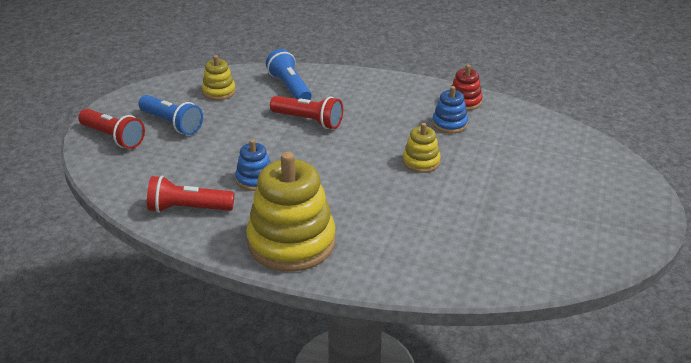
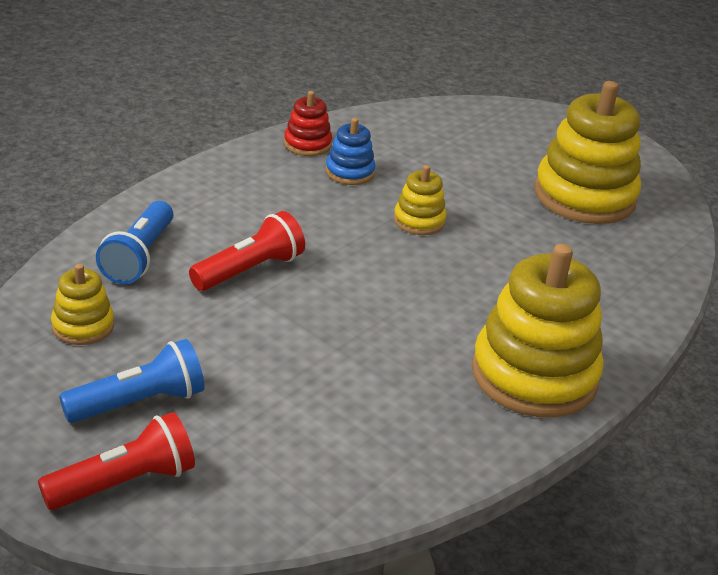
camera: 70 degrees left, 0 degrees up
(188, 209) = (400, 448): red flashlight -> none
(255, 179) = (366, 363): blue stacking toy -> none
(290, 87) = (139, 257): blue flashlight -> blue flashlight turned 75 degrees counterclockwise
(536, 224) = (584, 196): none -> yellow stacking toy

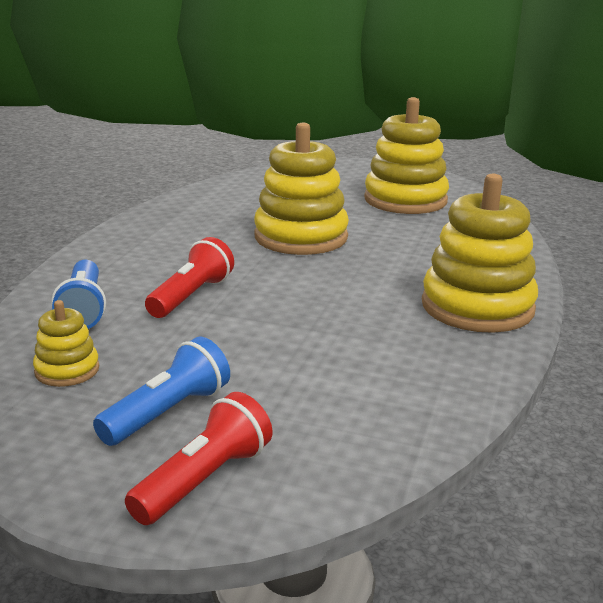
camera: 20 degrees left, 10 degrees down
(307, 144) = (172, 211): red stacking toy -> none
(350, 172) = (220, 220): blue stacking toy -> none
(419, 221) = (301, 237): yellow stacking toy -> yellow stacking toy, size x2.08

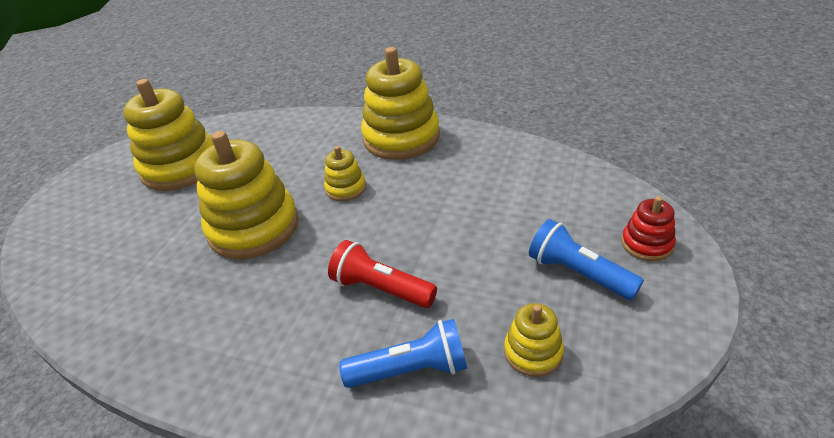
camera: 85 degrees left, 15 degrees up
(204, 480) = (647, 244): red flashlight -> red stacking toy
(362, 276) = (346, 188): none -> yellow stacking toy

